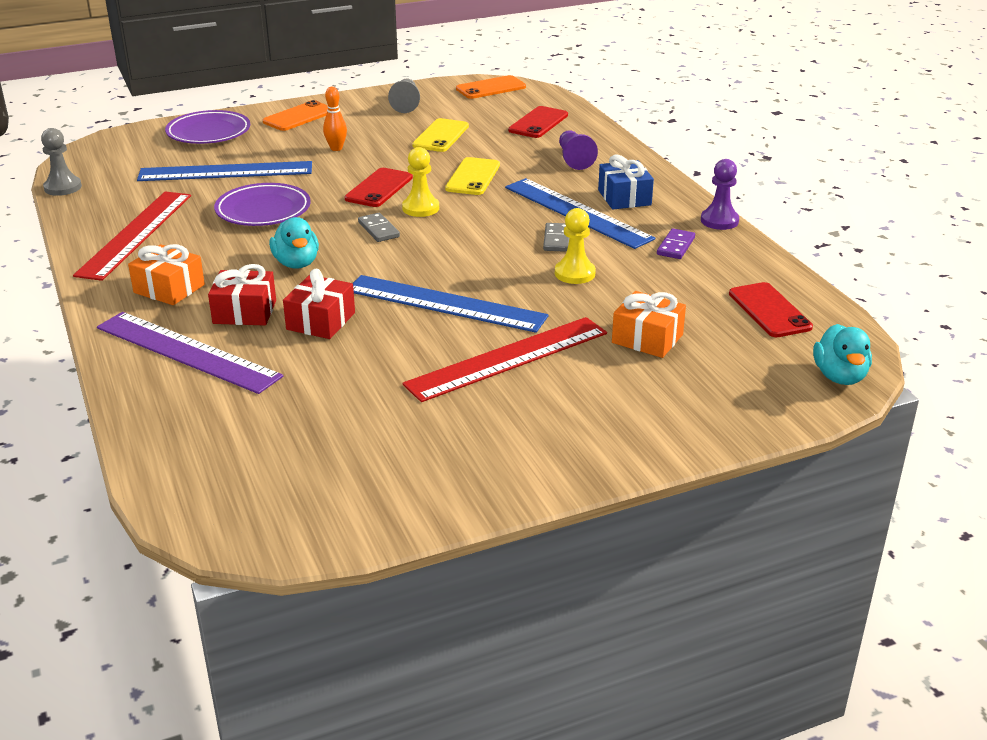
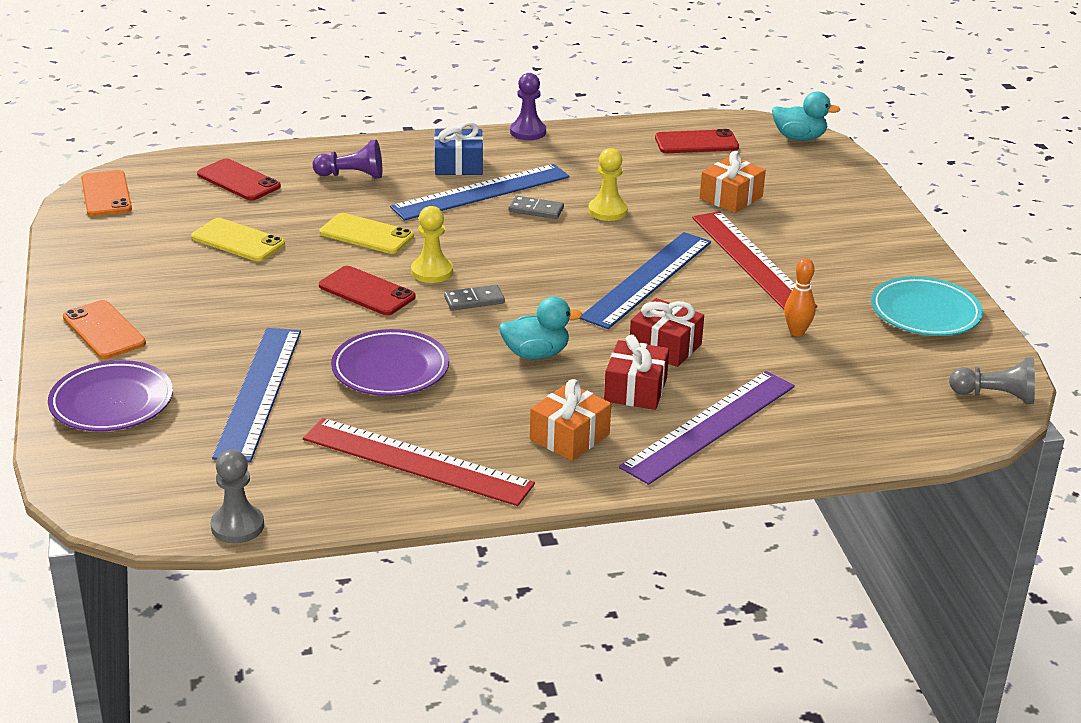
camera: 80 degrees left, 0 degrees up
(336, 148) = (232, 310): orange bowling pin -> orange bowling pin (797, 332)
(406, 104) = (118, 253): grey pawn -> grey pawn (995, 396)
(432, 477) = (925, 313): none -> turquoise plate
(676, 246) = (571, 159): purple domino -> none

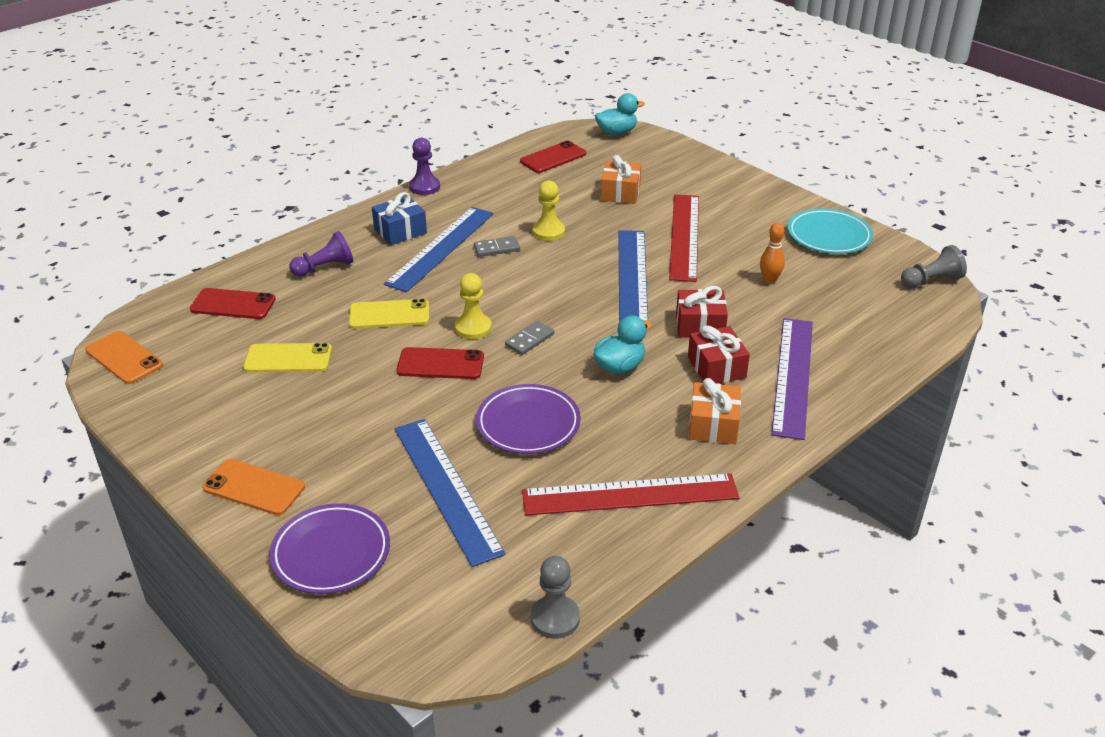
camera: 30 degrees left, 5 degrees up
(752, 261) = (685, 236): red ruler -> red ruler turned 60 degrees clockwise

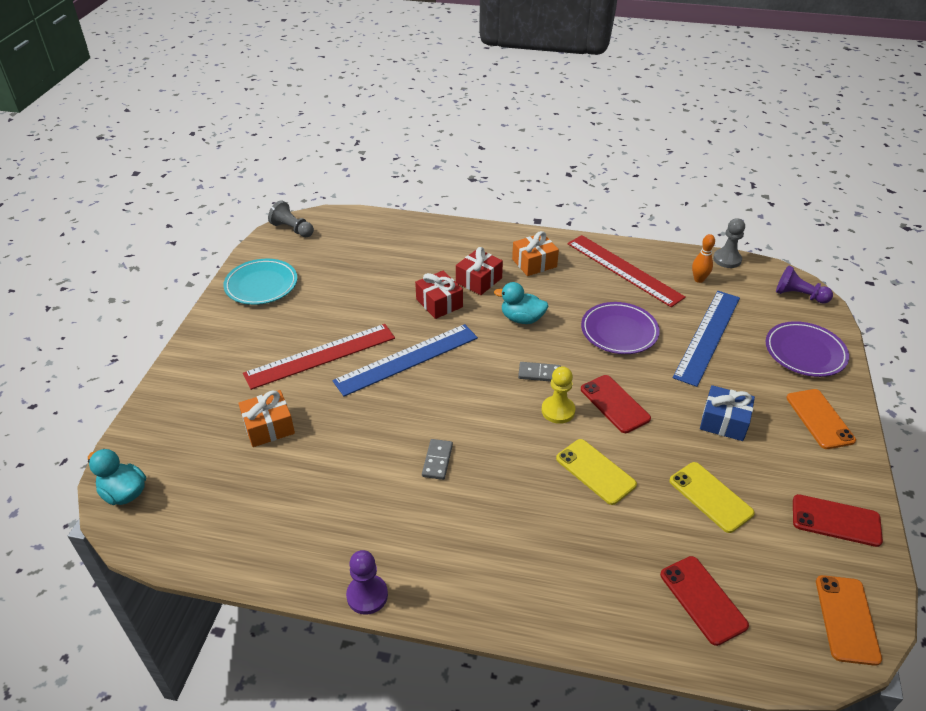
camera: 125 degrees left, 5 degrees up
(324, 268) = (583, 570): purple pawn -> purple pawn (799, 295)
(400, 231) = (470, 554): blue gift -> blue gift (724, 422)
(440, 248) = (471, 502): blue ruler -> none
(497, 248) = (437, 460): grey domino -> grey domino turned 60 degrees clockwise
(548, 232) = (380, 441): yellow pawn -> none
(553, 158) = (221, 517): red phone -> red phone (836, 520)
(769, 280) = (351, 292): orange bowling pin -> orange bowling pin (699, 279)
(792, 375) = (456, 251): purple ruler -> none

